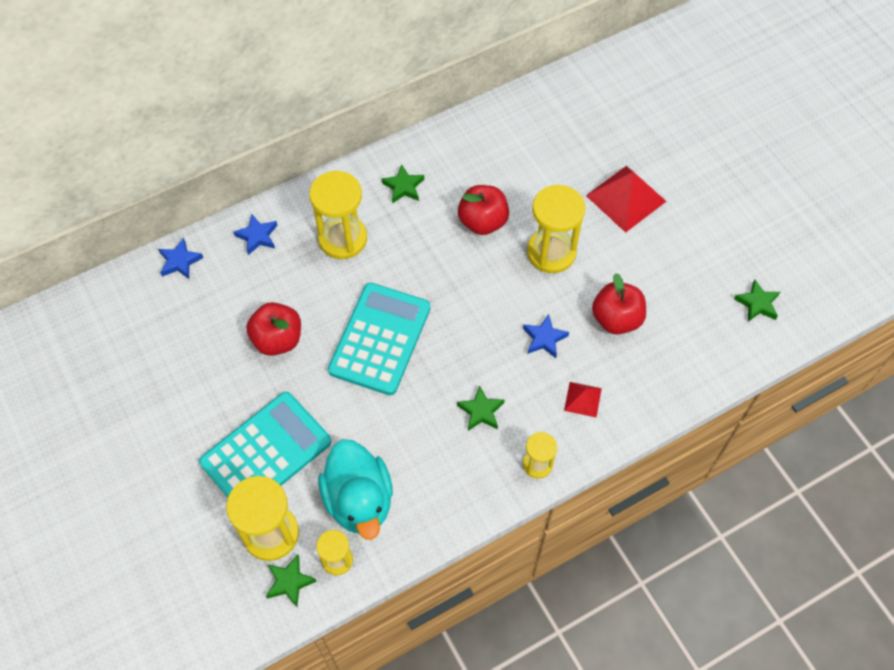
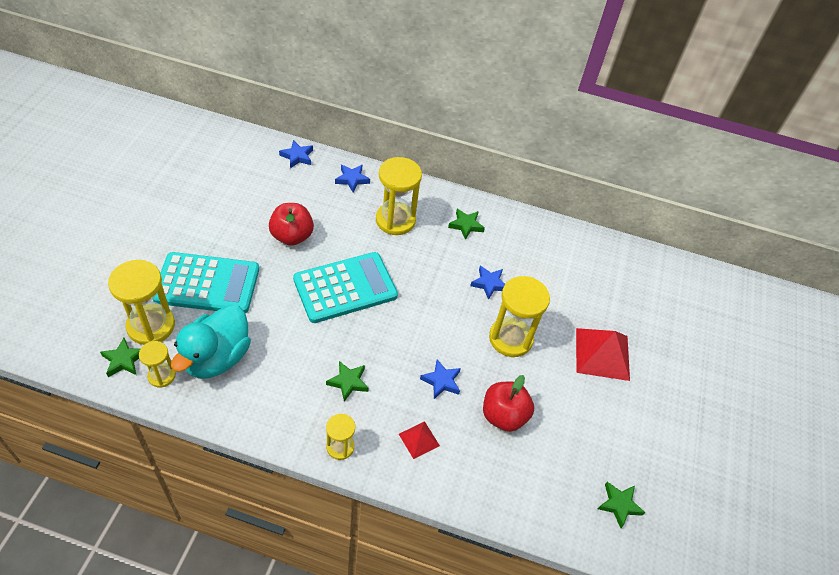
camera: 40 degrees right, 10 degrees down
(482, 221) = (489, 284): red apple -> blue star

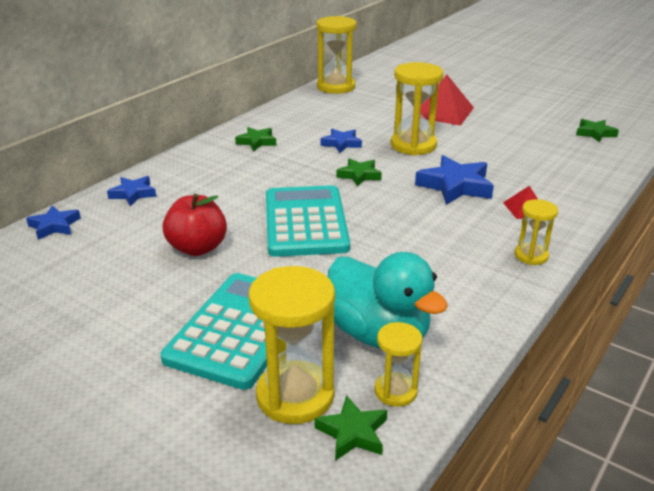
camera: 65 degrees left, 20 degrees down
(348, 382) = (444, 239): green star -> green star (359, 175)
(395, 220) = (221, 177): yellow hourglass -> yellow hourglass (336, 87)
(441, 381) = (455, 186): blue star -> blue star, size x1.68
(503, 416) = (502, 163): red apple -> none

